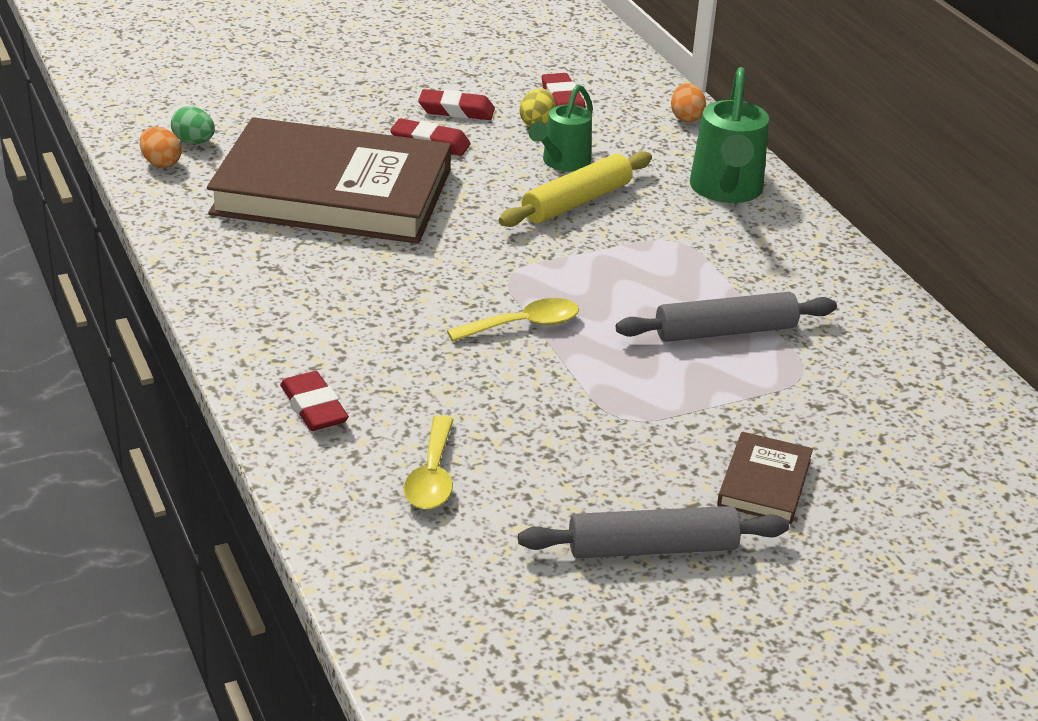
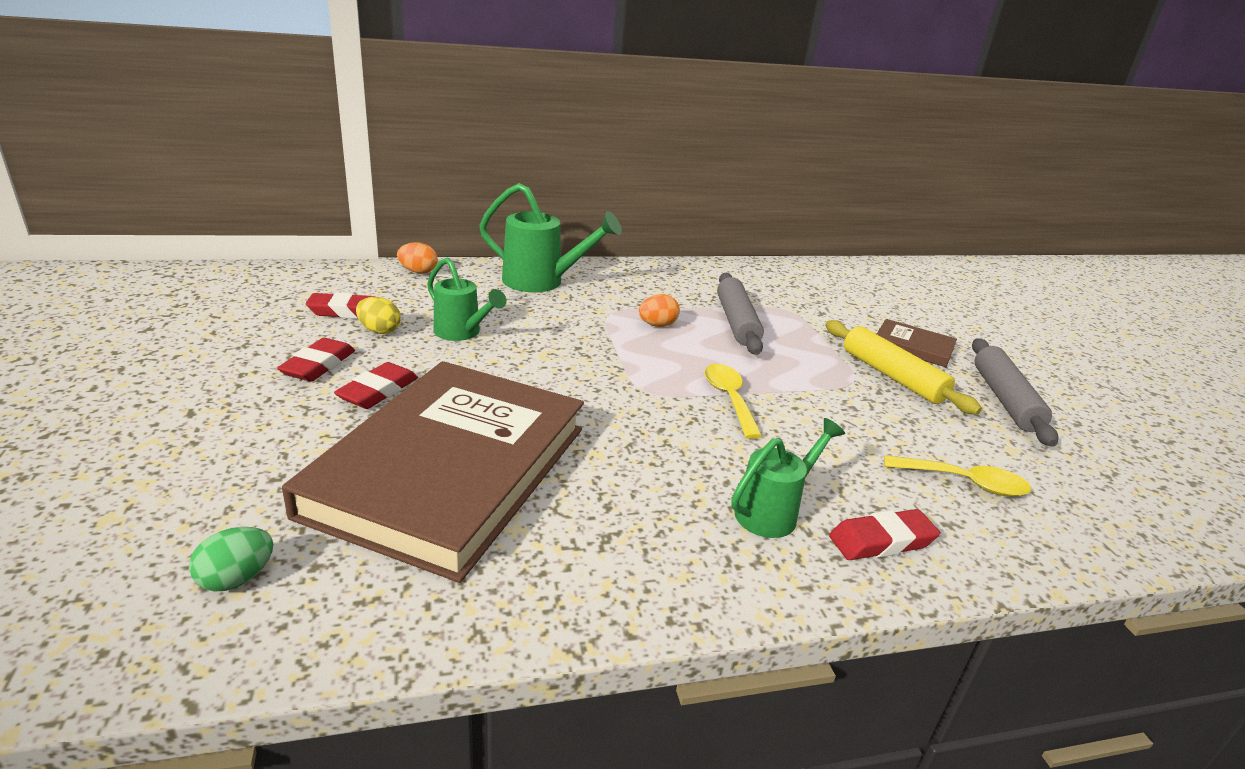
camera: 80 degrees left, 5 degrees down
(161, 163) = (278, 623): orange egg -> orange egg (657, 325)
(335, 348) = (773, 512): none -> green watering can
(576, 202) = (534, 339): yellow rolling pin -> yellow rolling pin (892, 376)

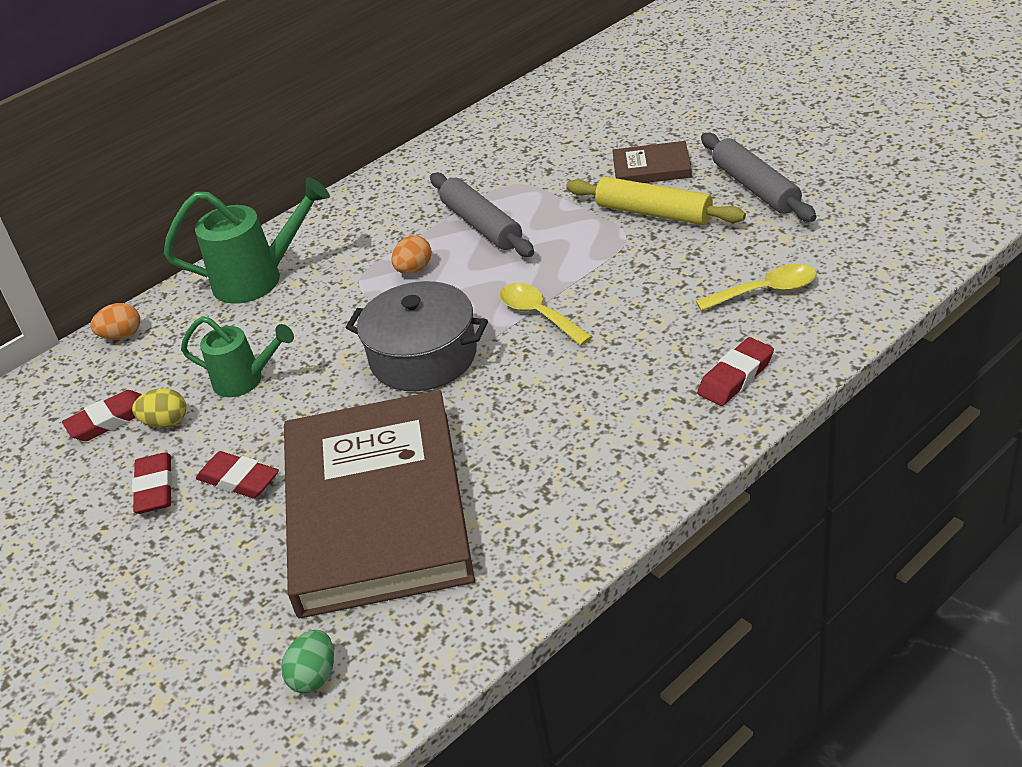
camera: 20 degrees left, 10 degrees up
(378, 391) = (239, 480): red eraser -> red eraser turned 60 degrees counterclockwise
(606, 382) = (423, 357): none -> grey pot
(773, 512) = (646, 398): green watering can -> none

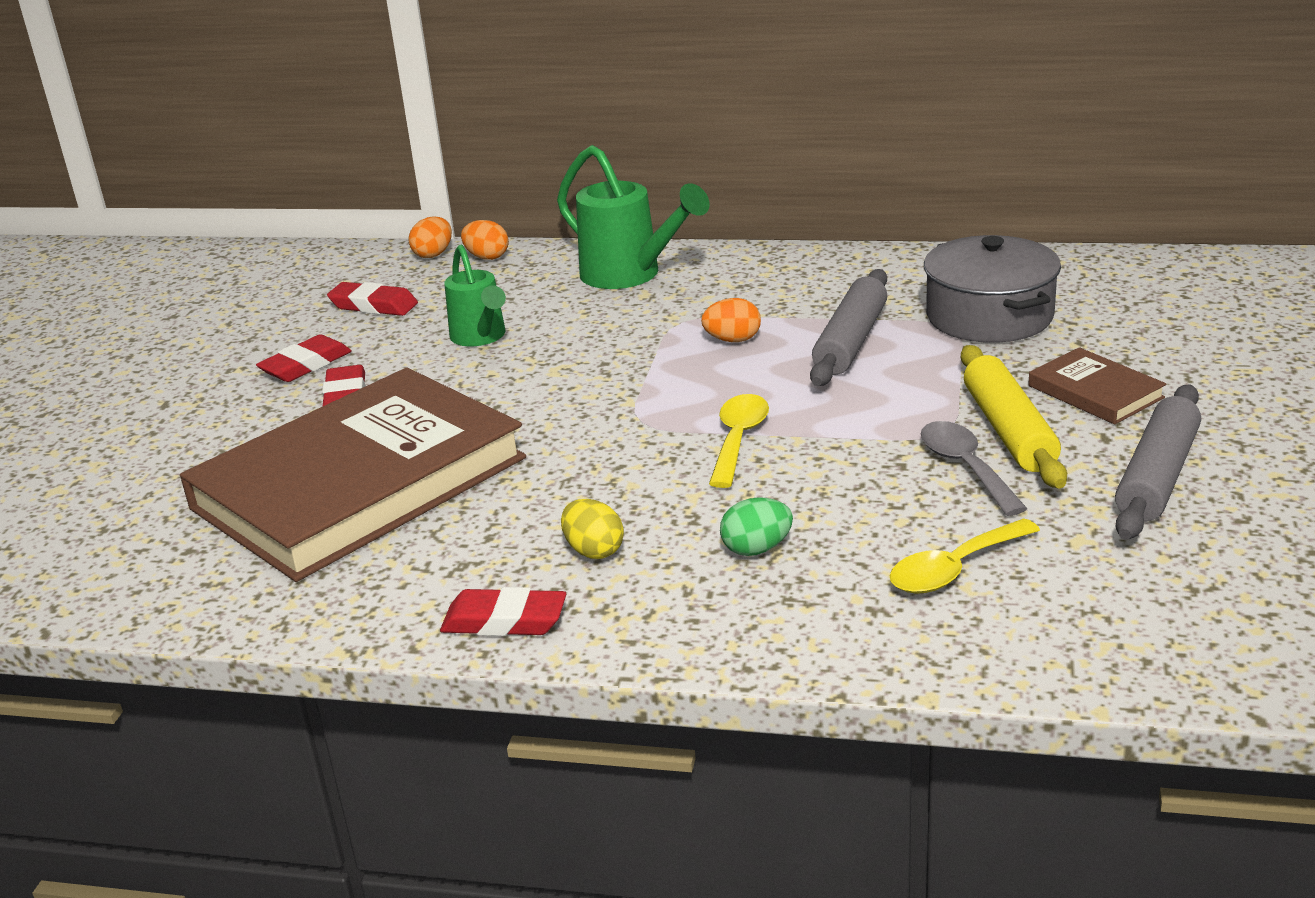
camera: 50 degrees right, 10 degrees down
(72, 361) = (433, 254): none -> orange egg
(166, 422) = (392, 330): yellow egg -> yellow egg (594, 551)
(314, 676) = (123, 550): green egg -> green egg (756, 549)
(423, 357) = (602, 407): grey pot -> grey pot (989, 316)
(673, 244) = (965, 467): none -> grey spoon
(736, 377) = (765, 613): red eraser -> red eraser (504, 621)
(766, 291) = (954, 569): yellow spoon -> yellow spoon turned 105 degrees clockwise

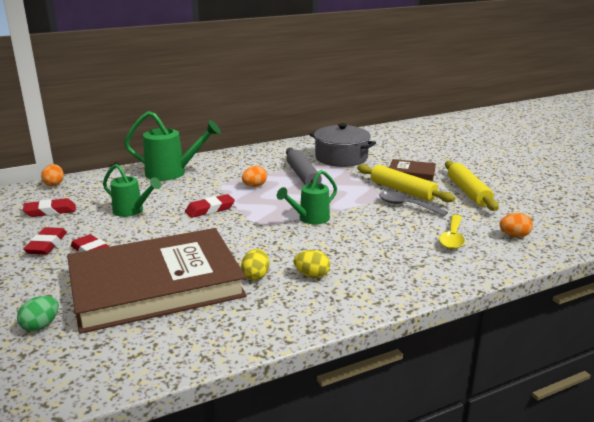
camera: 40 degrees left, 5 degrees down
(359, 483) = (156, 285): brown book -> brown book turned 60 degrees clockwise
(487, 257) = (87, 180): orange egg -> orange egg (514, 236)
(504, 621) = (314, 315): red eraser -> red eraser (210, 209)
(510, 519) = (256, 276): none -> yellow egg
(738, 439) = (310, 219): yellow spoon -> green watering can
(756, 549) = (375, 253): green egg -> green egg (41, 326)
(1157, 476) = (468, 192): grey rolling pin -> yellow rolling pin

